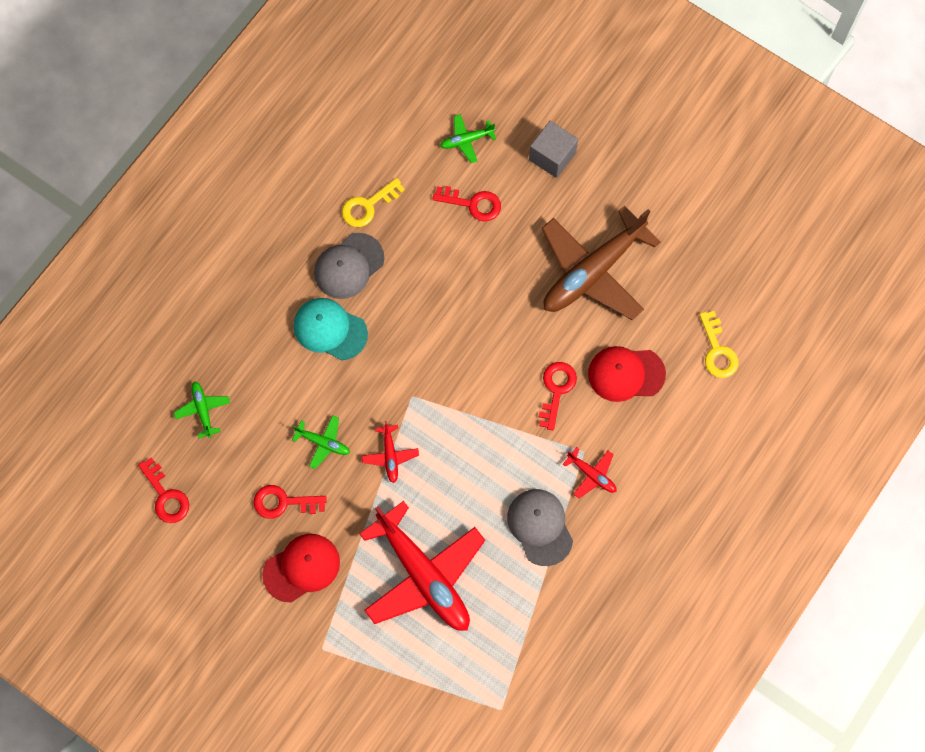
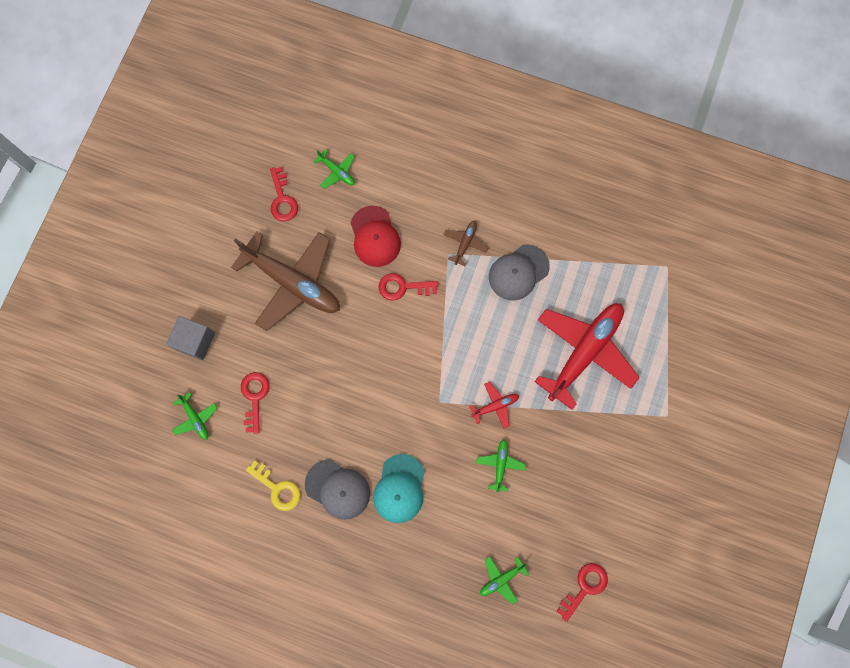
camera: 105 degrees left, 5 degrees up
(283, 502) = (560, 483): red key -> red key (282, 199)
(302, 568) = (609, 451): red cap -> none
(592, 475) = (465, 243): red plane -> brown plane
(717, 351) = (337, 172): yellow key -> green plane

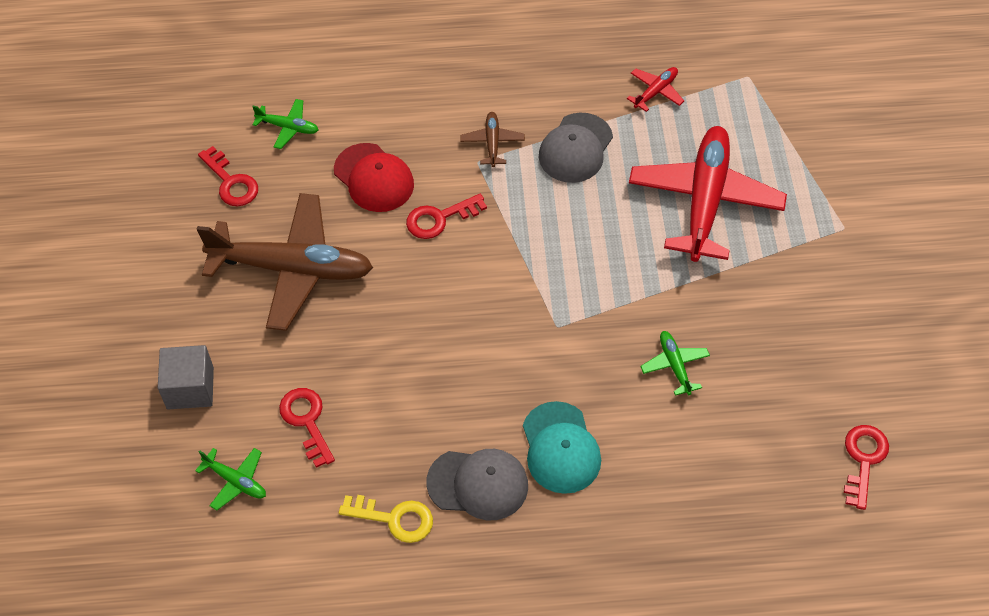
camera: 25 degrees left, 20 degrees down
(495, 406) = (630, 302): red plane -> red plane (655, 91)
(501, 579) = (753, 497): green plane -> none

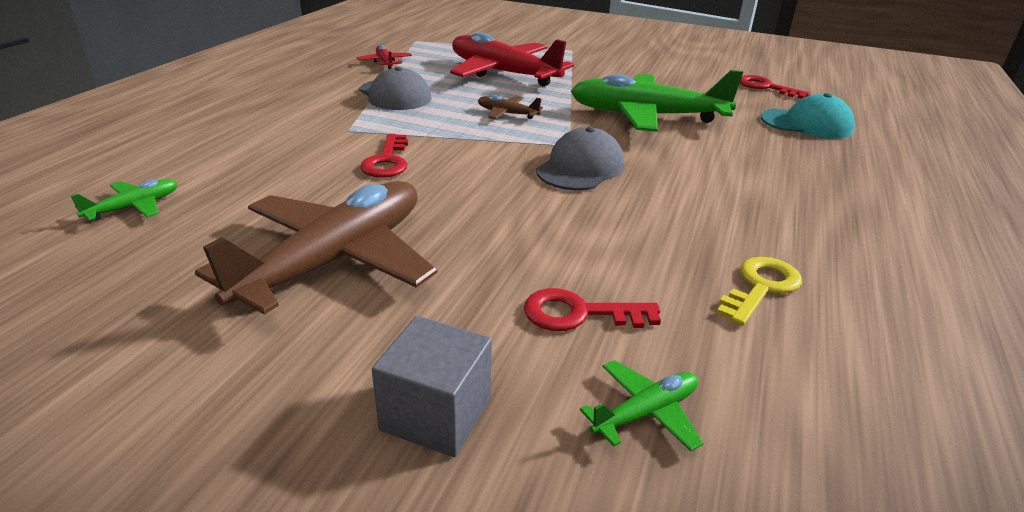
camera: 65 degrees left, 25 degrees down
(231, 182) = (138, 268): red key -> none
(374, 178) = (288, 178): red cap -> none
(478, 484) = (731, 224): grey cap -> grey cap (580, 168)
(492, 142) = (338, 120): brown plane -> brown plane (507, 114)
(560, 448) = (705, 176): turquoise cap -> turquoise cap (806, 124)
(674, 365) = (646, 116): green plane -> green plane, size x2.36

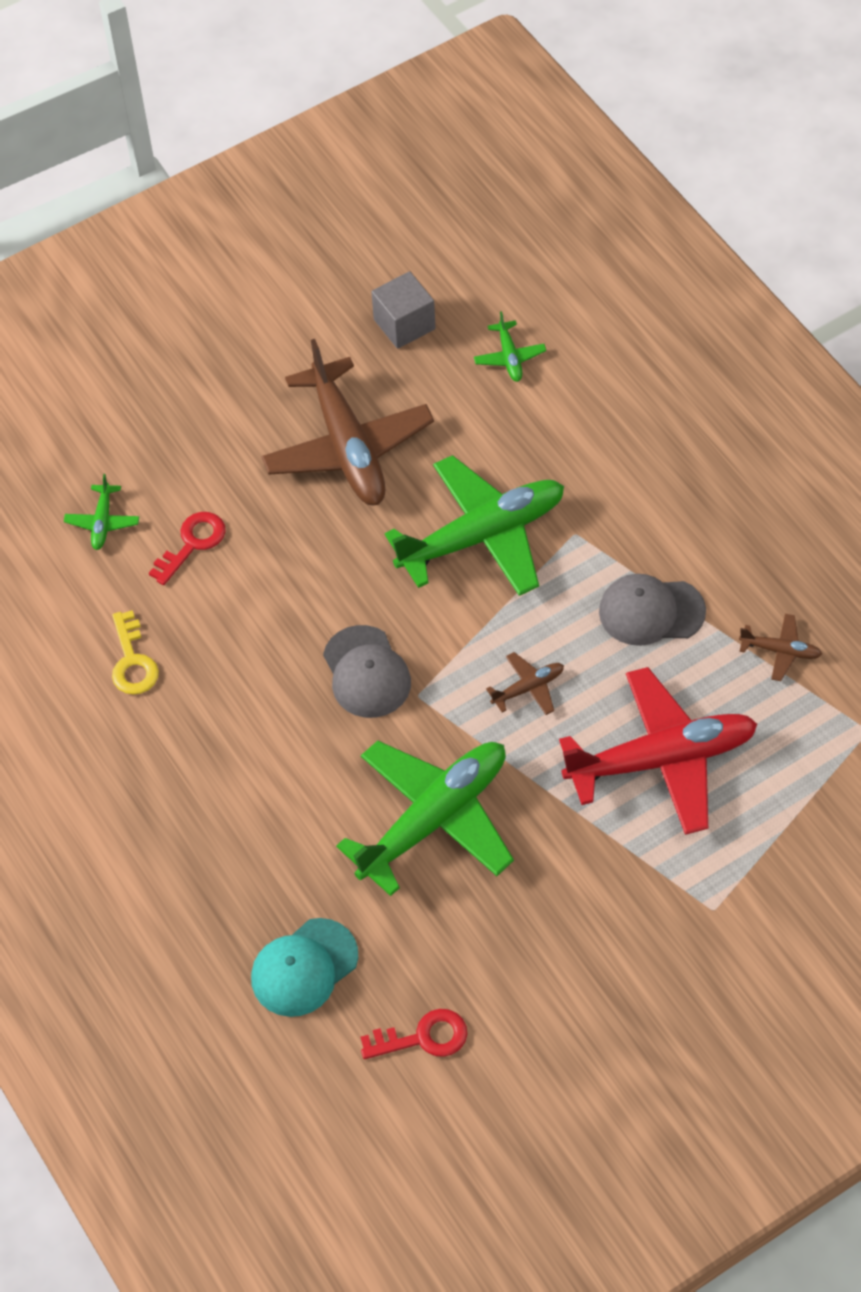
camera: 130 degrees right, 25 degrees up
(385, 62) = (781, 651): red plane -> brown plane
(387, 161) = (483, 536): red key -> green plane
(436, 414) = (175, 439): grey cube -> grey cube (404, 324)

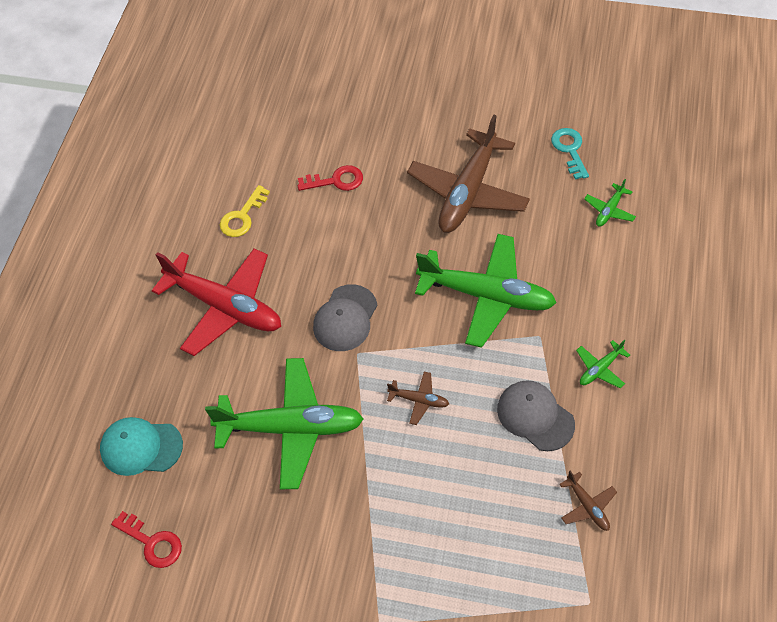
camera: 45 degrees right, 0 degrees up
(102, 522) = (306, 137): green plane -> green plane (600, 369)
(404, 324) = (570, 150): grey cube -> turquoise key
(662, 759) = (448, 507): red plane -> red plane (225, 307)

